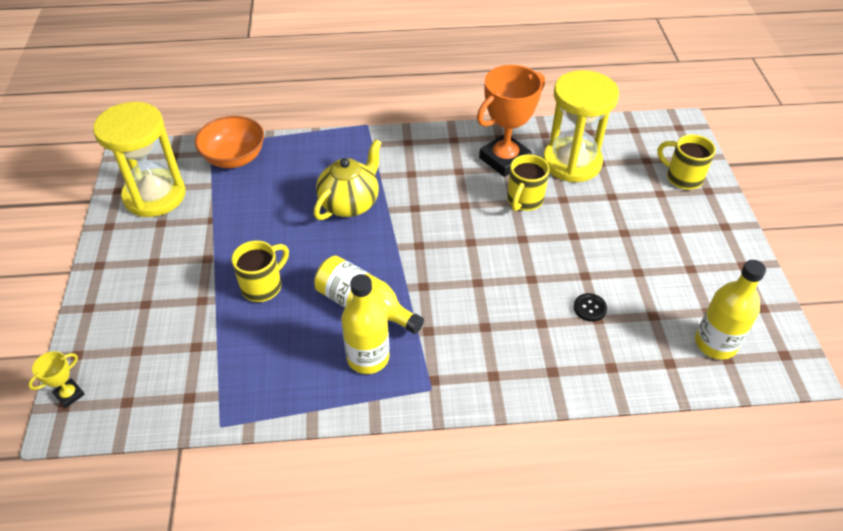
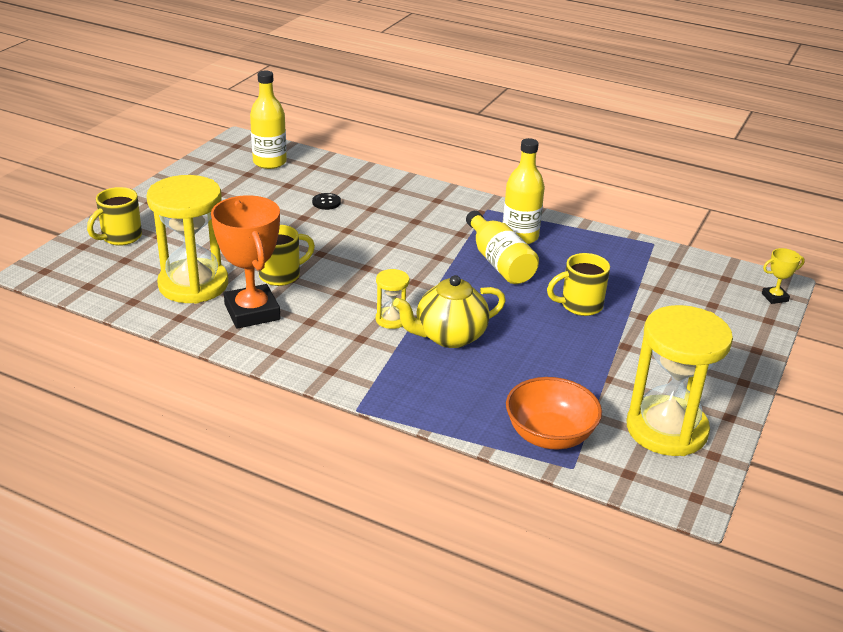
camera: 150 degrees left, 15 degrees down
(404, 199) = (391, 319): none -> yellow hourglass
(504, 159) = (252, 312): orange trophy -> orange trophy turned 75 degrees clockwise
(682, 177) = (120, 237): yellow mug -> yellow mug turned 60 degrees clockwise

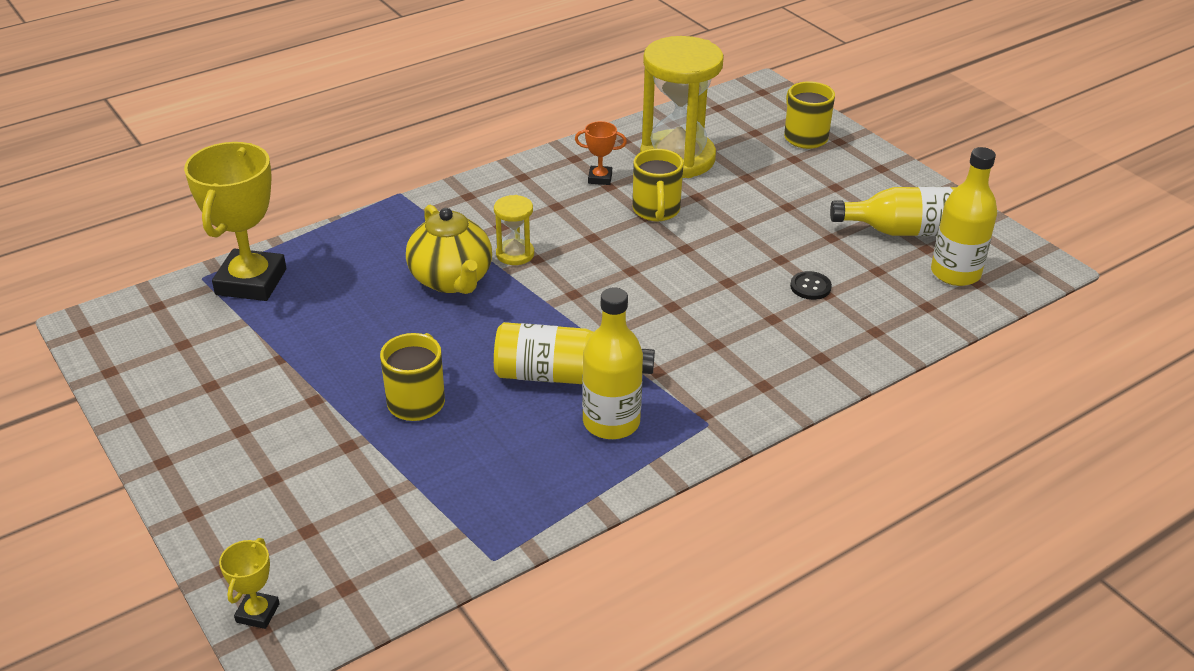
camera: 120 degrees right, 5 degrees up
(232, 182) = (906, 231): none -> yellow bottle
(252, 312) = (600, 178): orange trophy -> orange trophy, size x0.45
(449, 336) = (452, 280): yellow teapot -> yellow teapot turned 150 degrees clockwise
(549, 435) = (251, 282): orange bowl -> yellow trophy
(666, 429) = (173, 358): yellow hourglass -> none

